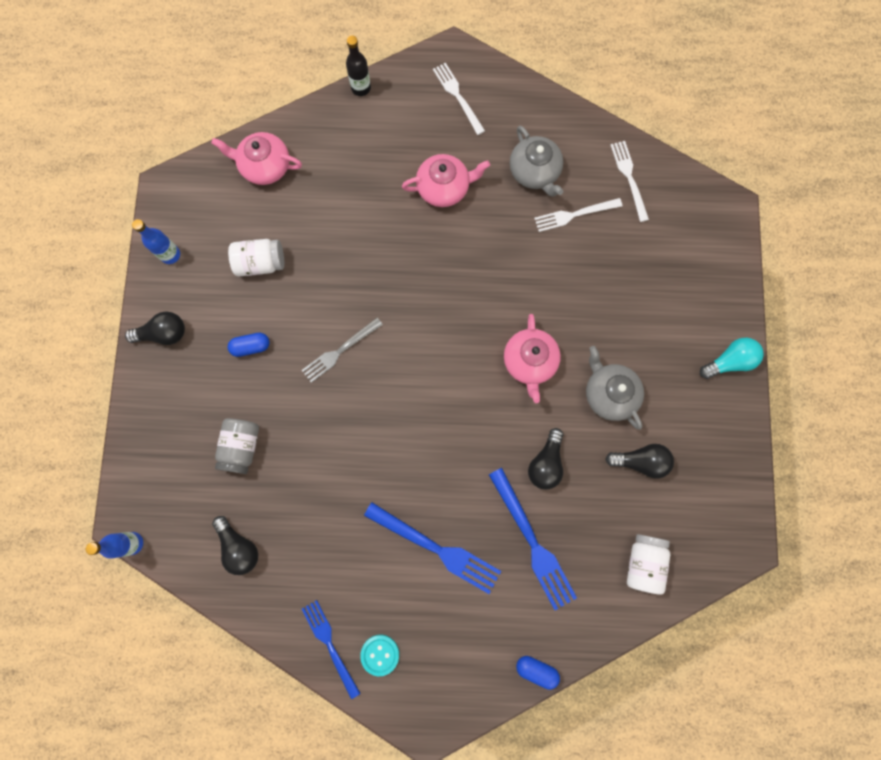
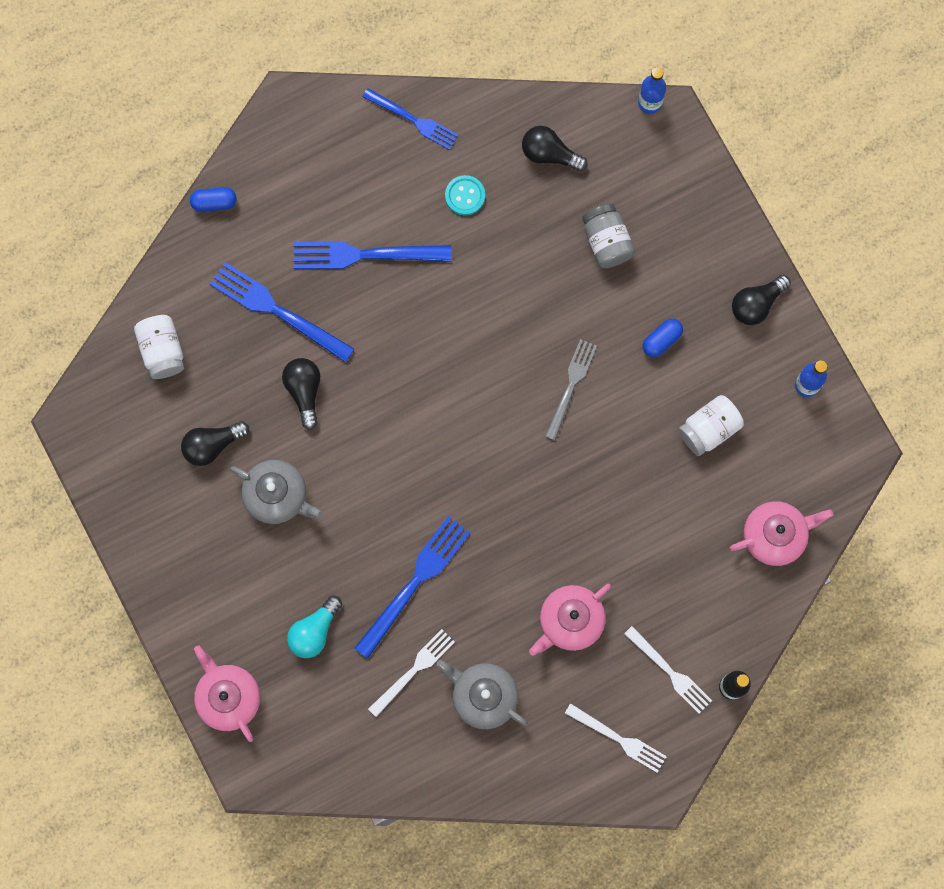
camera: 150 degrees right, 0 degrees up
(380, 654) = (363, 137): turquoise button -> turquoise button (465, 196)
(529, 362) = (374, 483): pink teapot -> pink teapot (228, 697)
(539, 274) = (415, 582): none -> blue fork
(629, 178) = (377, 748): white fork -> white fork (670, 672)
(729, 361) = (171, 598): turquoise light bulb -> turquoise light bulb (314, 631)

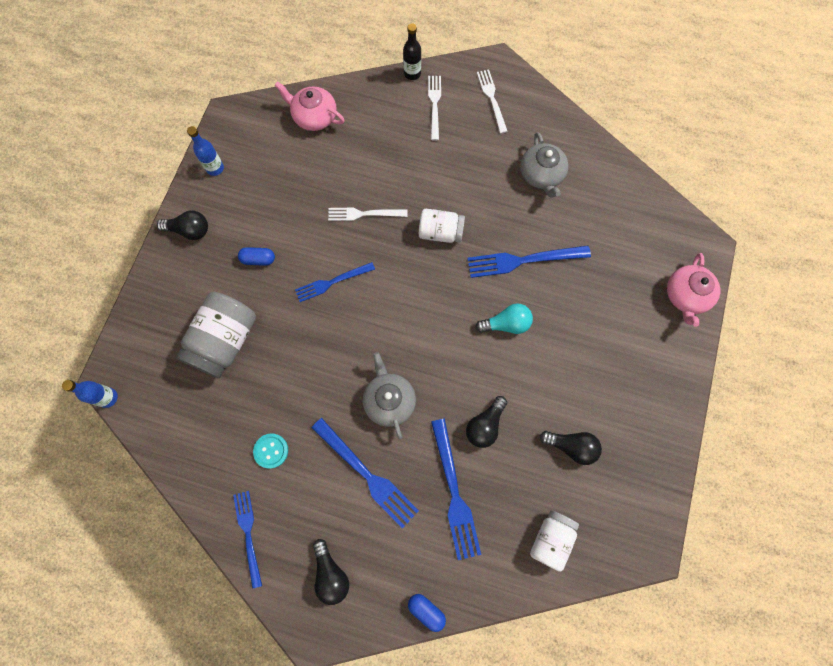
camera: 135 degrees left, 5 degrees down
(277, 496) = (558, 379): grey teapot -> grey teapot (389, 400)
(314, 631) = (604, 286): turquoise light bulb -> turquoise light bulb (506, 324)
(414, 670) = (567, 218): white fork -> white fork (364, 214)
(549, 154) = (196, 426): black light bulb -> black light bulb (331, 574)
(570, 621) = (459, 169): pink teapot -> none
(571, 386) = (332, 282): grey fork -> blue fork
(607, 241) = (224, 341): grey jar -> grey jar, size x1.62
(709, 429) = (287, 193): white jar -> white jar (440, 232)

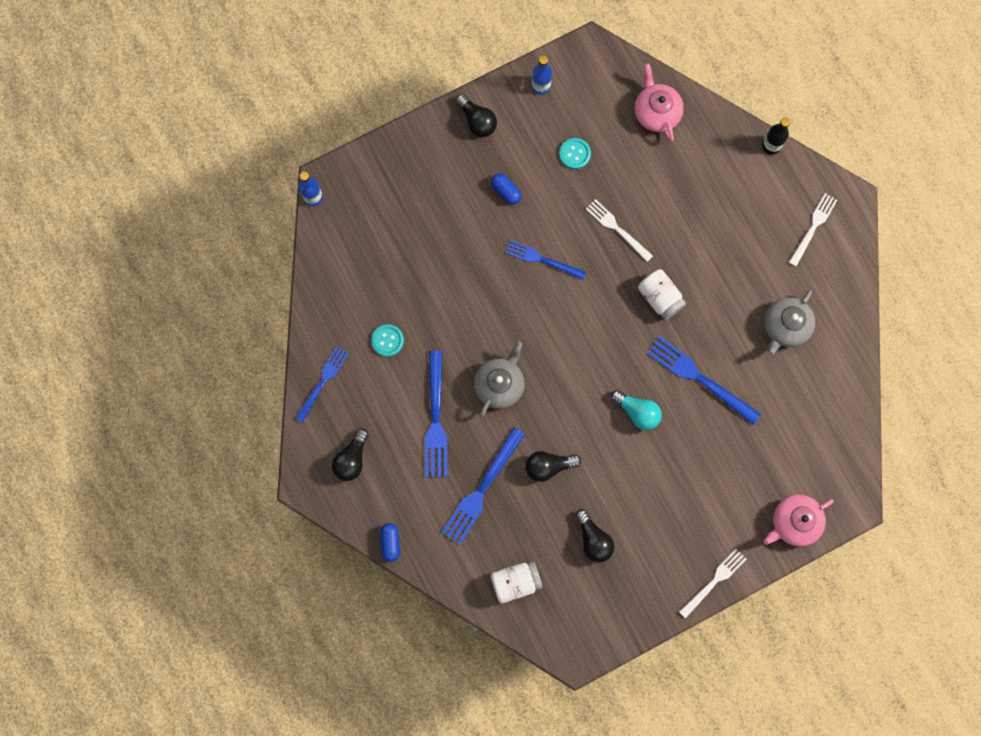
camera: 45 degrees right, 5 degrees up
(224, 341) = (426, 231): grey jar -> none
(284, 191) = (575, 154): none -> turquoise button
(434, 104) = (762, 189): white fork -> white fork (714, 581)

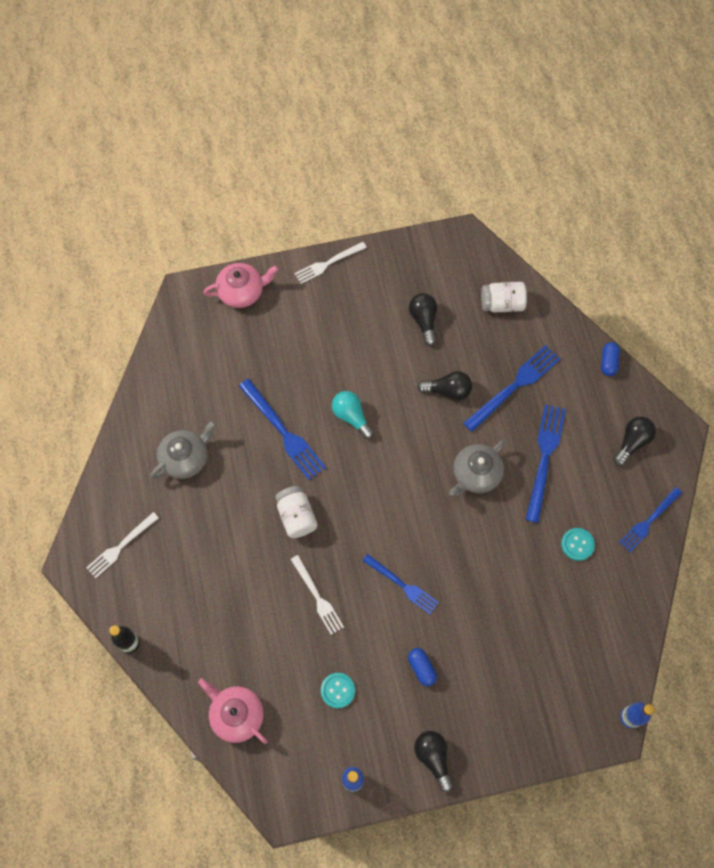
camera: 165 degrees left, 10 degrees down
(656, 112) = (236, 714): pink teapot -> pink teapot turned 135 degrees clockwise

